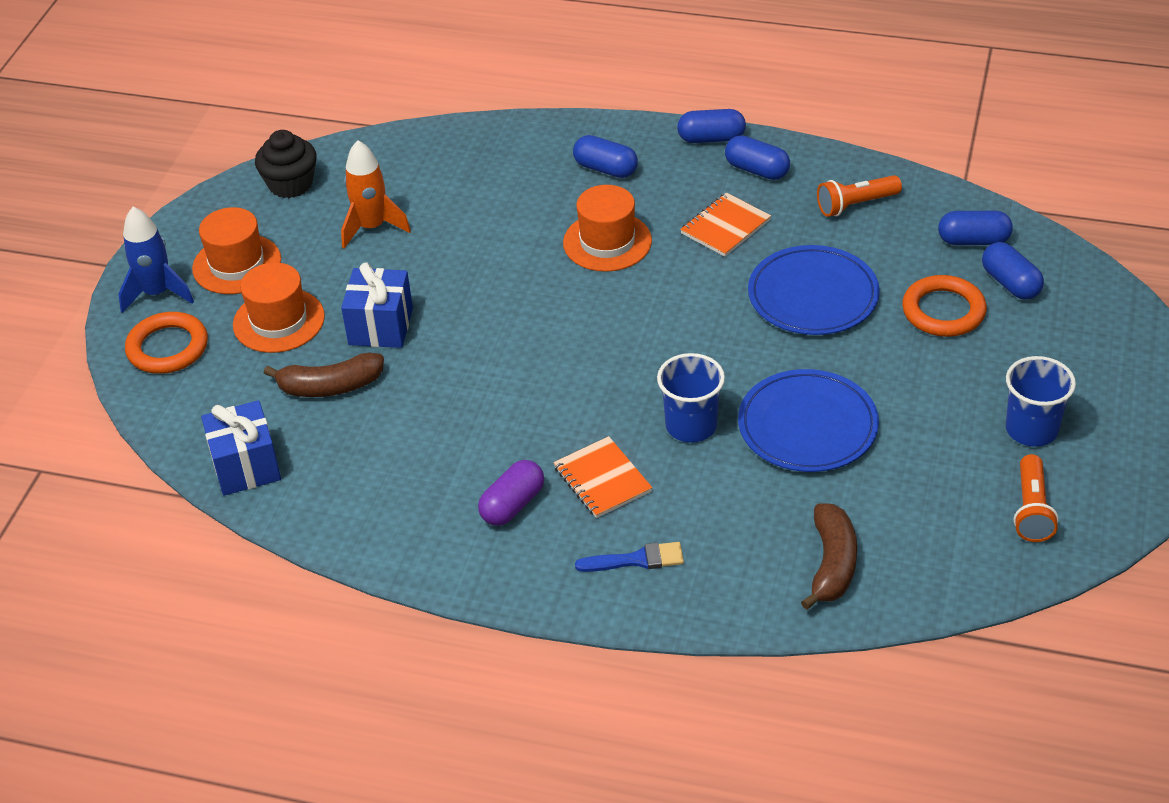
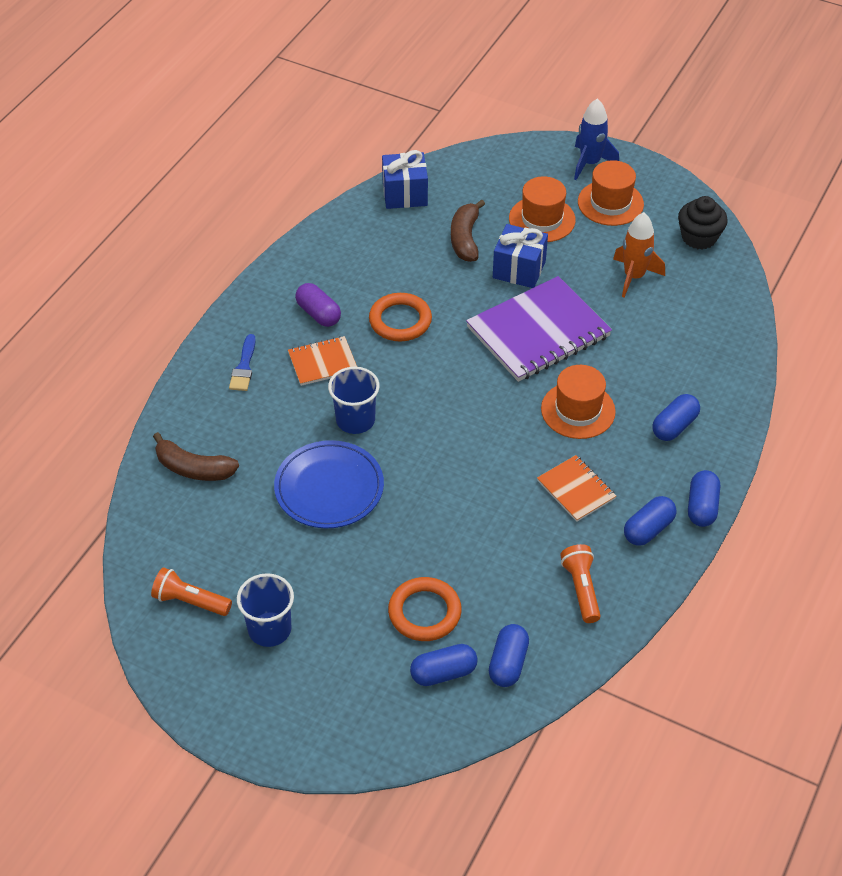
camera: 100 degrees right, 5 degrees up
(168, 348) = (531, 165): orange ring -> orange ring (400, 321)
(489, 292) = (538, 332): none -> purple notebook
(813, 295) = (472, 528): blue plate -> none

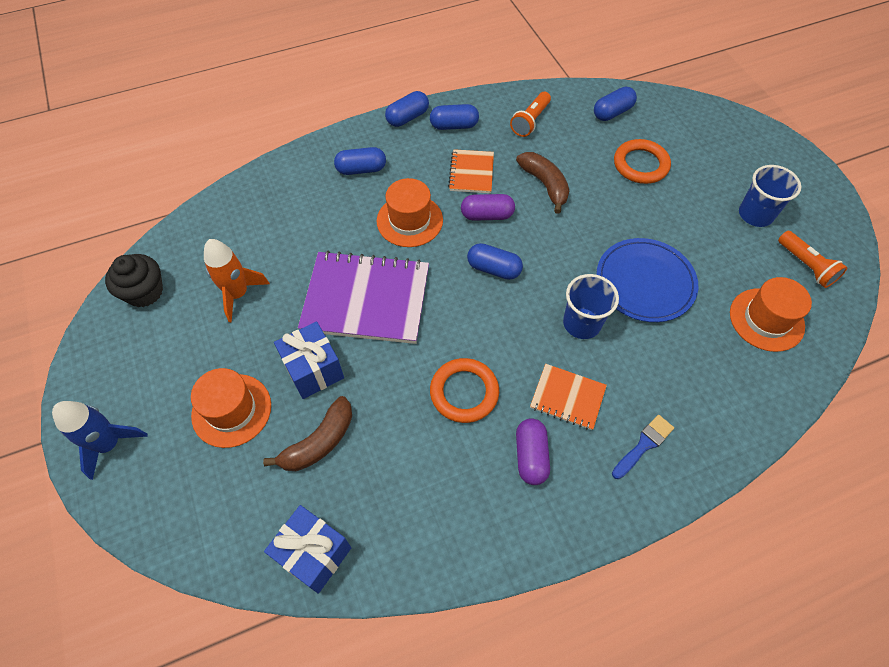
camera: 140 degrees left, 10 degrees up
(194, 468) = (749, 370): brown banana -> brown banana (544, 184)
(443, 673) = (656, 129): blue capsule -> blue capsule (493, 269)
(518, 458) = (487, 215): none -> purple capsule
(610, 203) = (157, 381): orange hat -> orange hat (766, 319)

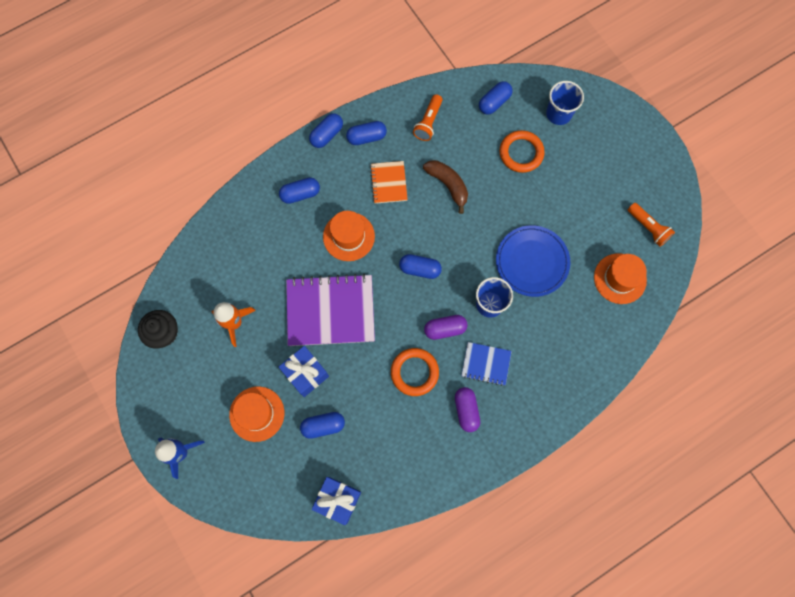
camera: 10 degrees left, 15 degrees up
(319, 442) = (323, 425): brown banana -> blue capsule
(487, 215) = (407, 222): purple capsule -> purple capsule (445, 329)
(567, 397) = (486, 364): orange notebook -> blue notebook
(644, 445) = (540, 389): blue brush -> none
(755, 214) = (611, 187): blue cup -> blue cup (558, 114)

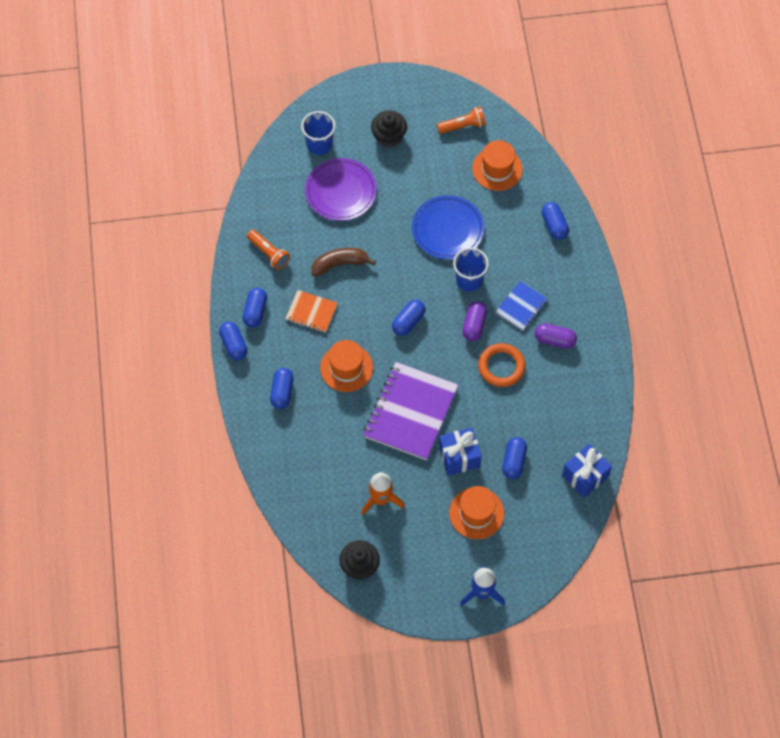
camera: 65 degrees left, 10 degrees down
(494, 102) = (279, 190): blue capsule -> blue capsule (554, 225)
(521, 153) = (341, 191): orange ring -> purple plate
(600, 168) = (389, 136): none -> black cupcake

